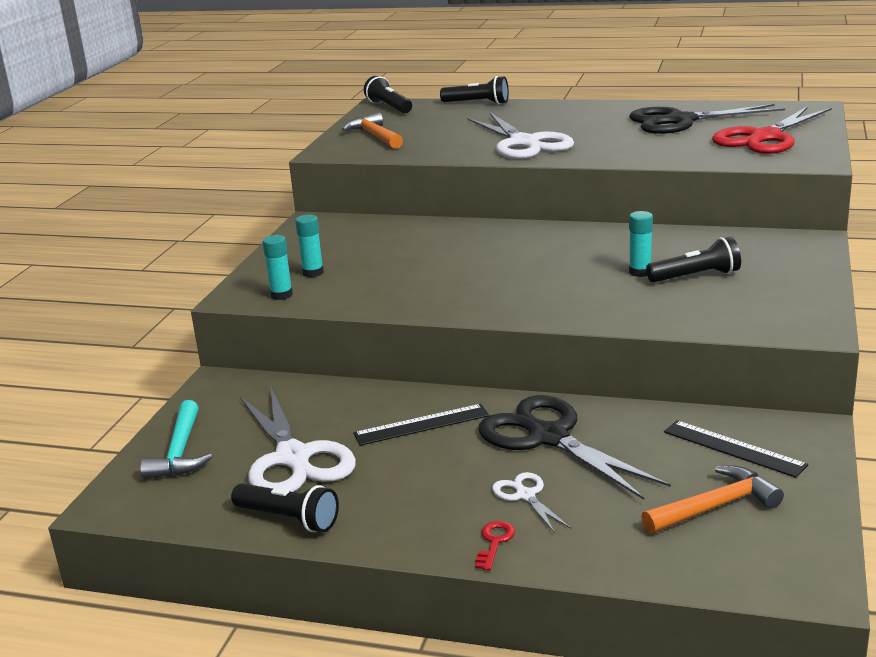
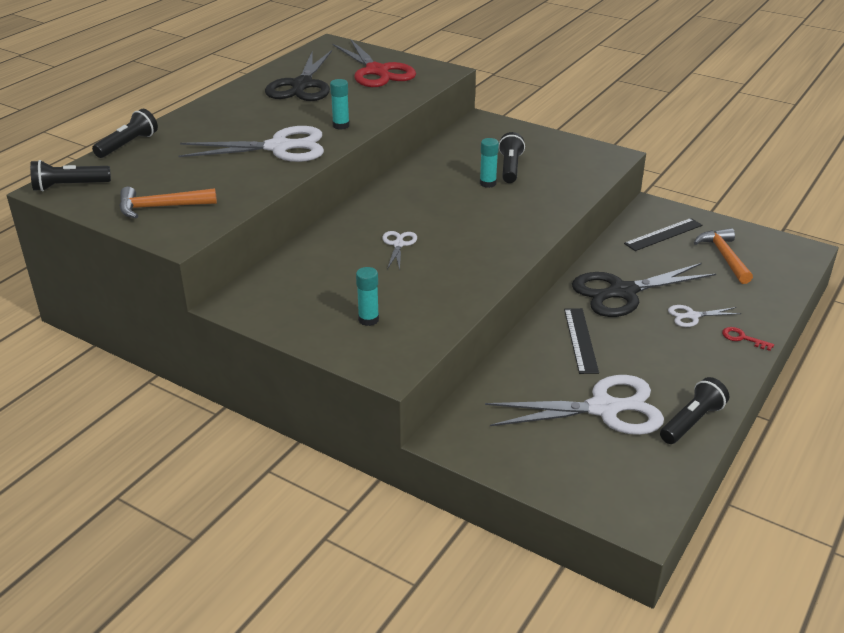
camera: 75 degrees left, 10 degrees up
(180, 452) = (567, 472): turquoise hammer -> none
(281, 295) = (407, 343): turquoise glue stick -> turquoise glue stick (341, 126)
(460, 257) = (398, 244): none -> white scissors

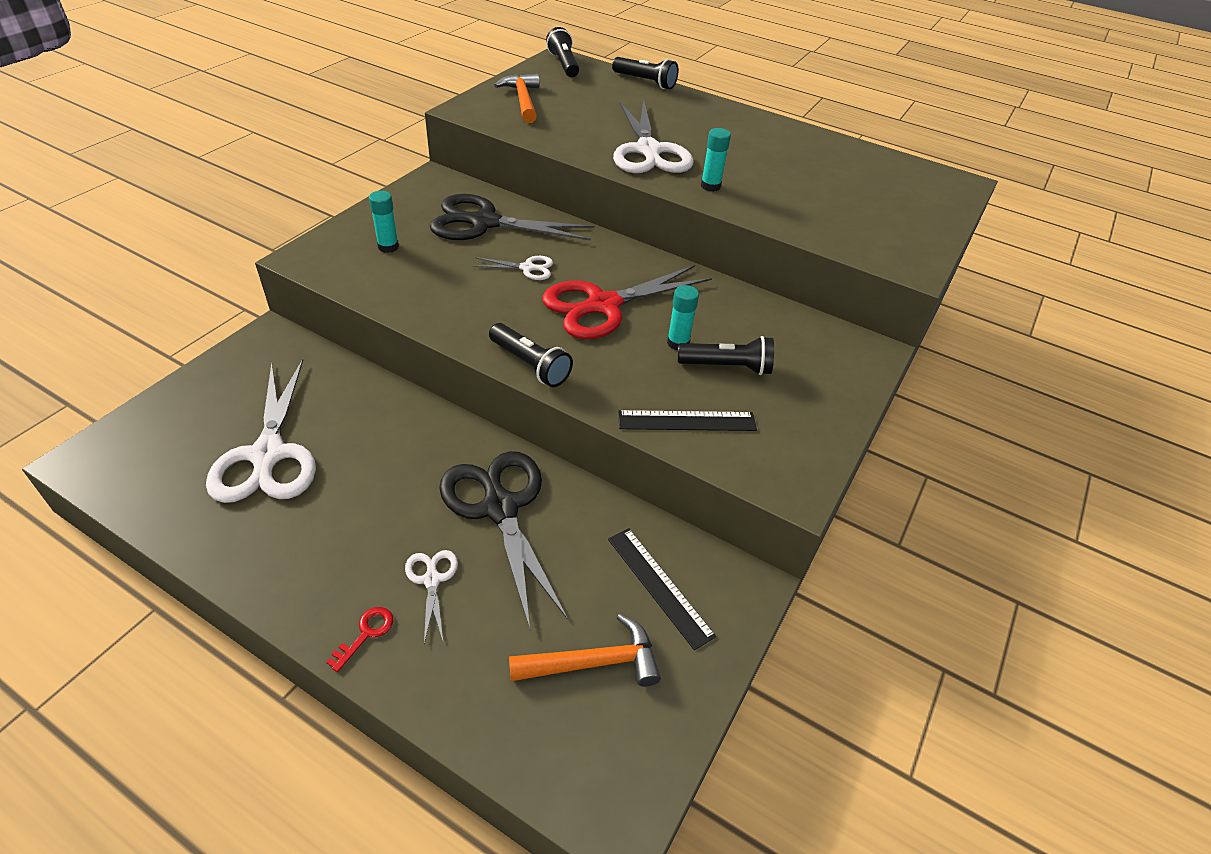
camera: 85 degrees right, 10 degrees up
(302, 85) = (816, 163): black scissors -> black scissors (484, 223)
(377, 71) = (883, 213): red scissors -> red scissors (602, 306)
(581, 340) = (401, 451): black ruler -> black ruler (687, 421)
(692, 422) = (213, 534): black flashlight -> black flashlight (530, 365)

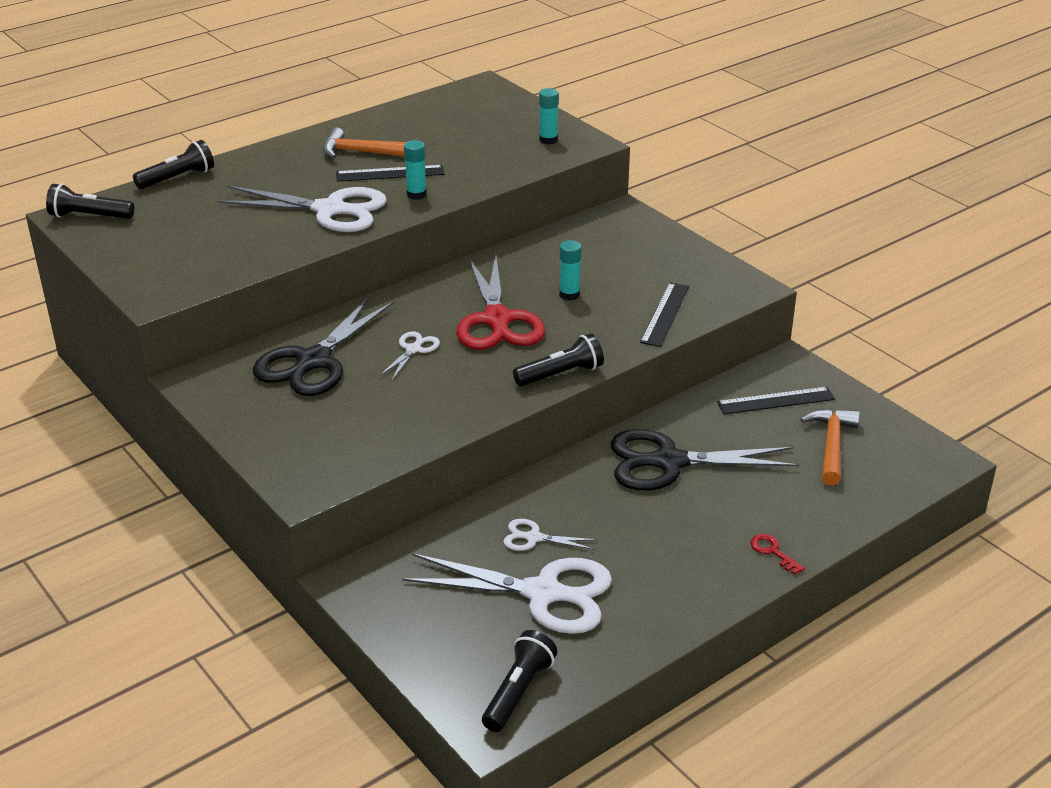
camera: 65 degrees left, 10 degrees down
(388, 247) = (320, 429): turquoise glue stick -> turquoise glue stick (548, 140)
(432, 579) = (731, 510): white scissors -> white scissors (533, 538)
(523, 100) = (161, 258): orange hammer -> orange hammer (362, 152)
(727, 367) = (611, 280): black flashlight -> black flashlight (518, 692)
(736, 166) = (390, 173): none -> black ruler

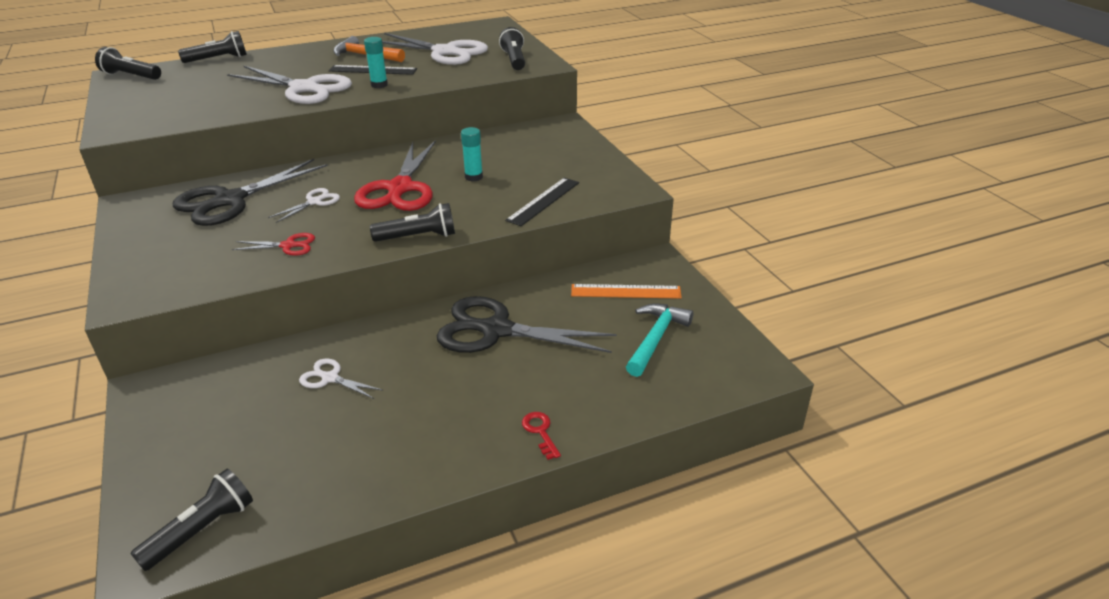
camera: 15 degrees right, 0 degrees up
(428, 404) = (289, 245): none -> red scissors
(544, 593) = (300, 432): white scissors -> white scissors (445, 52)
(548, 140) = (514, 60): turquoise glue stick -> black flashlight
(776, 401) = (625, 292): black ruler -> orange ruler
(831, 445) = (656, 339): orange hammer -> turquoise hammer

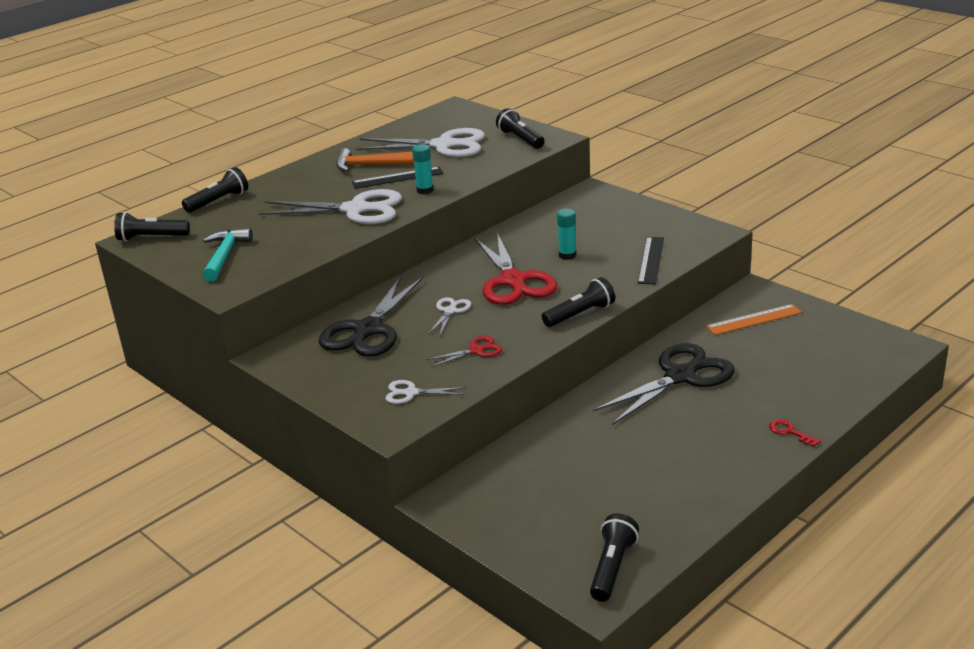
camera: 20 degrees left, 5 degrees down
(329, 378) = (586, 447): white scissors -> white scissors (410, 393)
(495, 330) = (681, 376): black scissors -> black scissors turned 150 degrees clockwise
(656, 339) = (811, 347): turquoise hammer -> turquoise hammer (225, 256)

